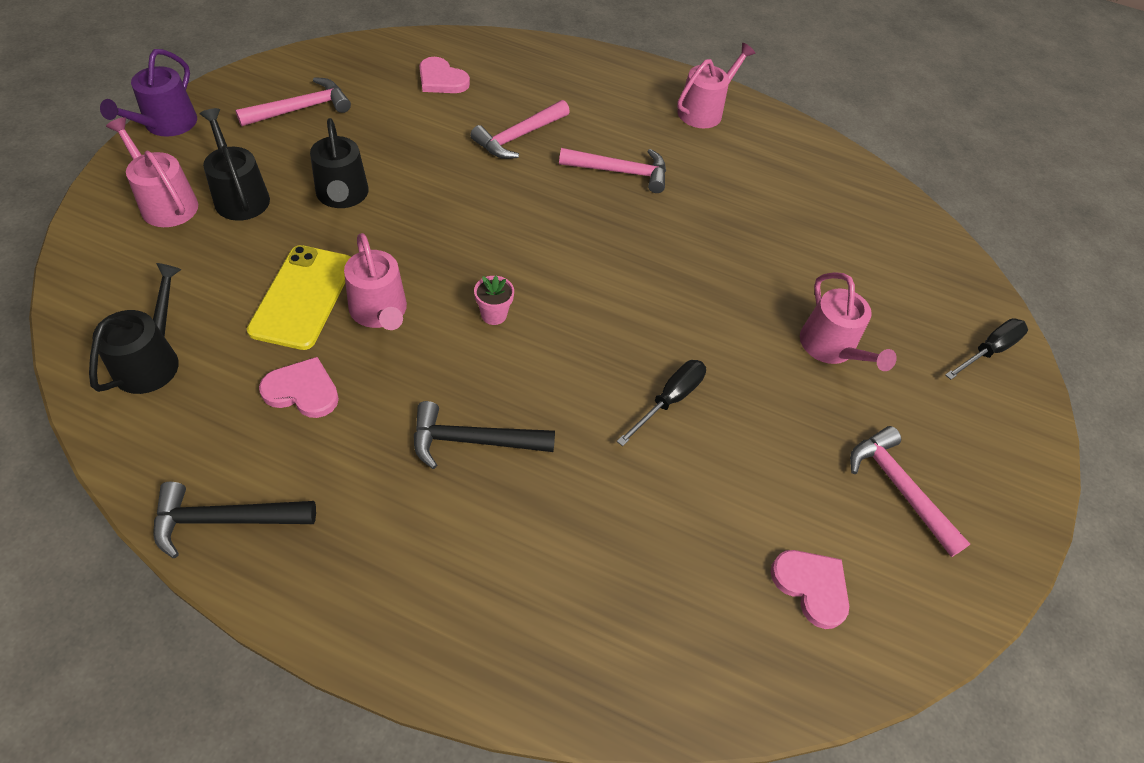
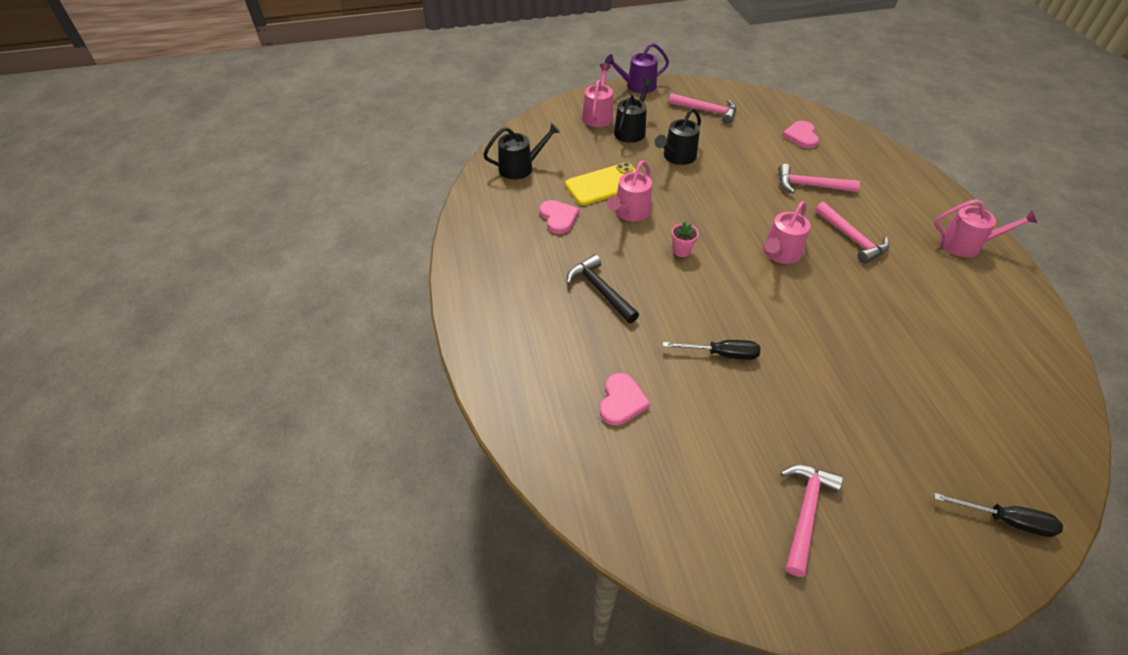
camera: 60 degrees right, 5 degrees down
(224, 520) = (474, 238): black hammer -> none
(811, 586) = (677, 495): pink heart -> pink heart (621, 401)
(831, 348) = (868, 415): pink watering can -> pink watering can (780, 253)

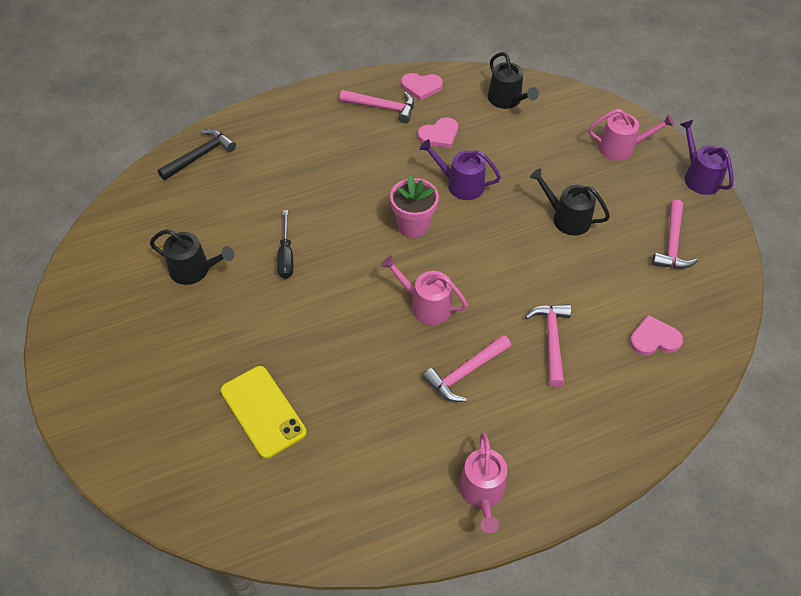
camera: 80 degrees right, 5 degrees up
(600, 290) = (350, 171): black hammer -> black hammer (200, 155)
(605, 184) = (499, 163): yellow phone -> yellow phone (263, 411)
(621, 401) = (232, 193): pink heart -> pink heart (421, 87)
(630, 212) = (460, 184): pink watering can -> purple watering can
(631, 130) = (603, 177): black watering can -> black watering can (194, 270)
(681, 251) = (413, 225): pink flower pot -> pink flower pot, size x1.81
(805, 512) = (135, 306): pink hammer -> pink hammer (383, 107)
(1006, 520) = (124, 445): black screwdriver -> none

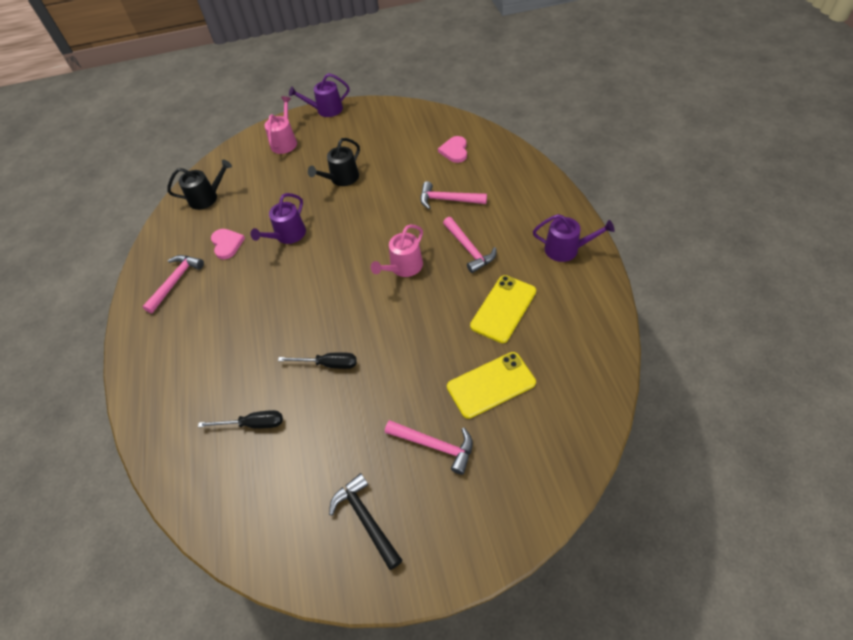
camera: 75 degrees left, 0 degrees up
(194, 270) = (325, 444): black watering can -> none
(200, 155) = (171, 442): black hammer -> black hammer (365, 519)
(217, 209) = (253, 424): none -> black screwdriver
(372, 418) = (503, 308): none -> yellow phone
(413, 225) = (321, 269): pink flower pot -> none
(421, 87) = (163, 252): pink heart -> none
(482, 492) = (566, 249): pink watering can -> purple watering can
(672, 244) = (379, 131): pink hammer -> pink hammer (435, 445)

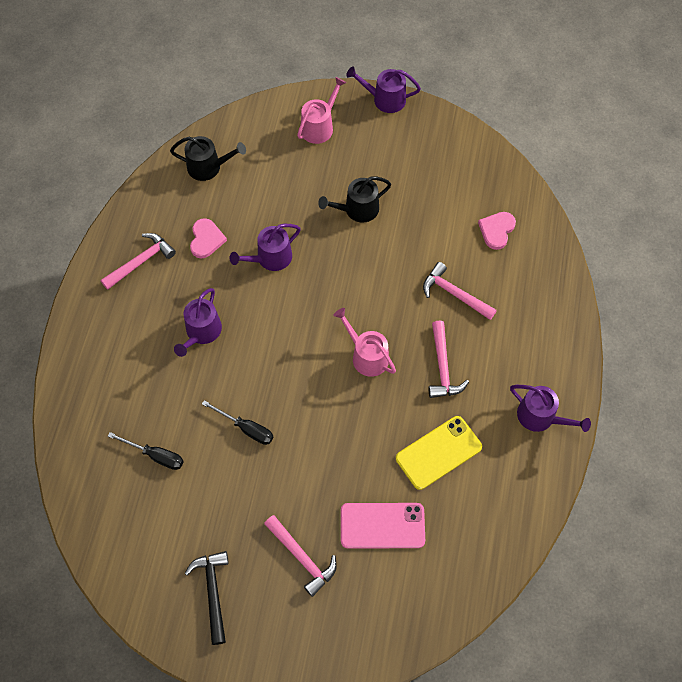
camera: 20 degrees right, 10 degrees up
(253, 309) = (201, 332): none -> purple watering can
(403, 267) = (366, 356): pink watering can -> pink watering can turned 75 degrees clockwise
(491, 385) = (382, 525): yellow phone -> pink phone

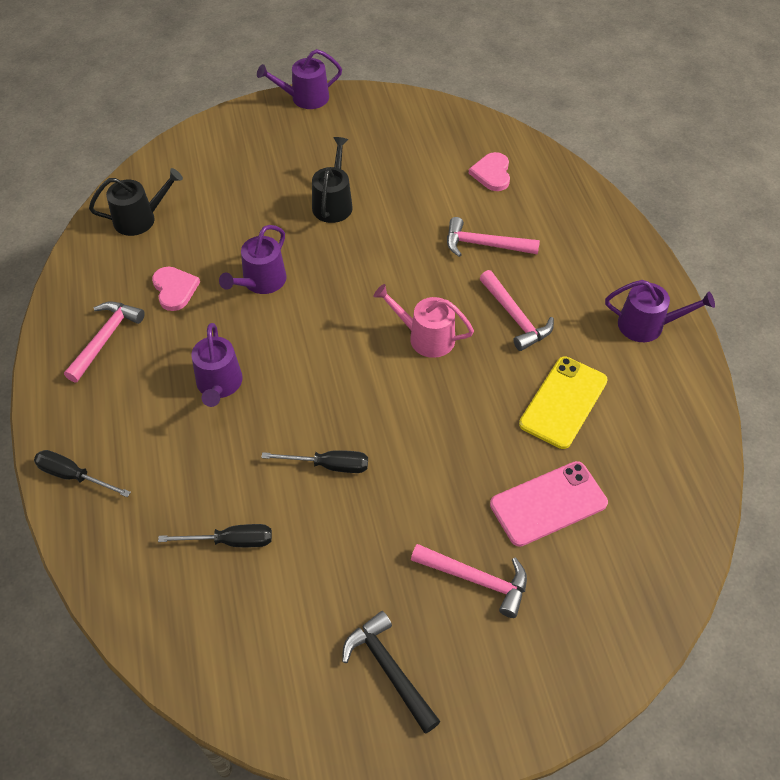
camera: 25 degrees left, 10 degrees down
(76, 362) = (74, 476): none -> black screwdriver
(319, 127) = (248, 143): pink watering can -> none
(357, 209) = (333, 203): black watering can -> black watering can turned 150 degrees clockwise

